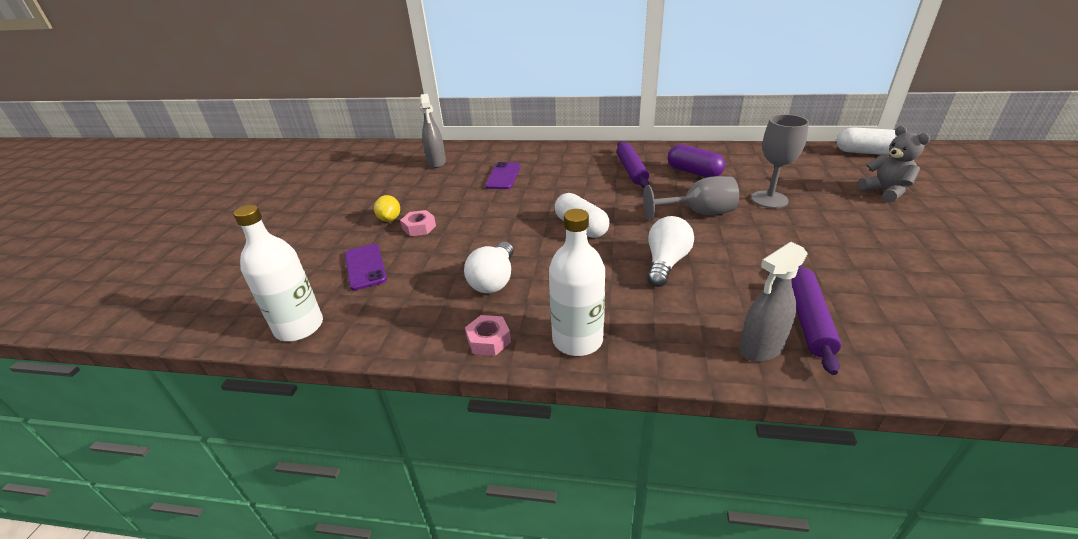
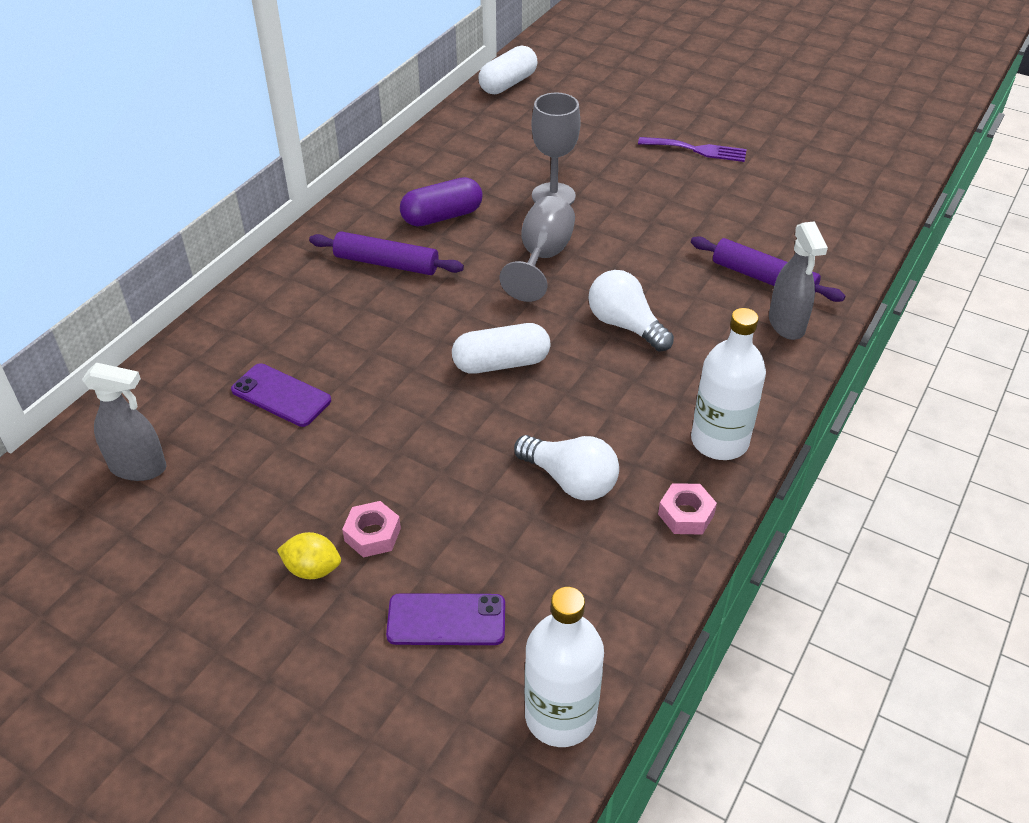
camera: 70 degrees left, 10 degrees up
(885, 192) = (597, 121): grey teddy bear -> none
(933, 242) = (697, 150): none -> purple fork

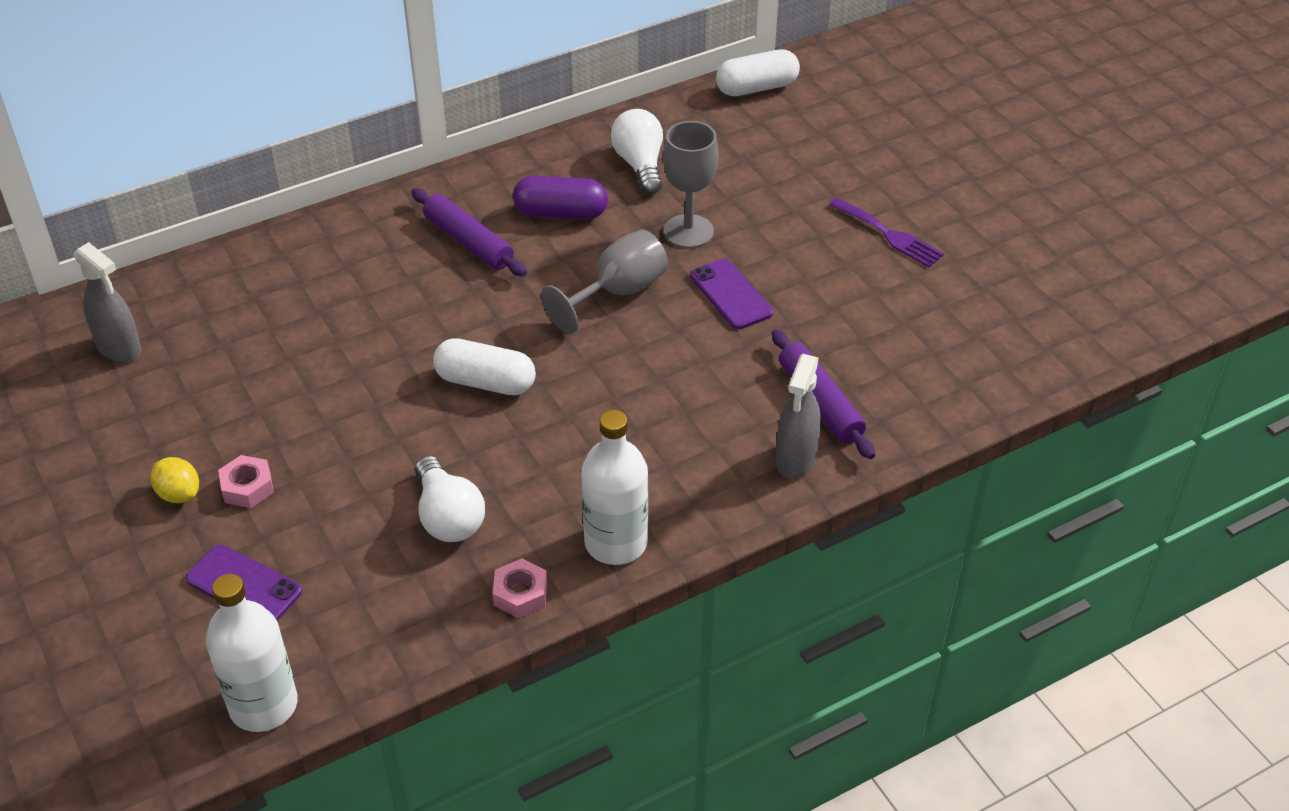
camera: 30 degrees right, 0 degrees up
(281, 395) = (276, 332): purple phone -> purple phone (731, 294)
(625, 325) = (634, 393): white light bulb -> white light bulb (640, 165)

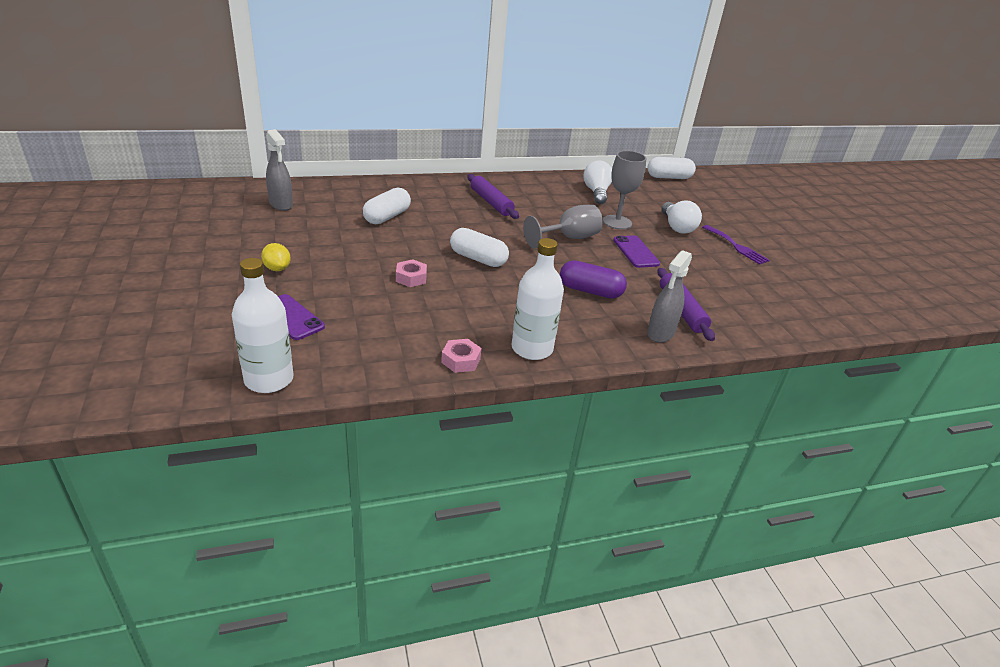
camera: 10 degrees right, 10 degrees down
(247, 487) = (318, 274): pink nut -> pink nut (411, 278)
(307, 327) = (387, 217): none -> white capsule
(448, 517) = (430, 313): white light bulb -> white light bulb (677, 227)
(561, 213) = (546, 201): purple capsule -> purple capsule (590, 291)

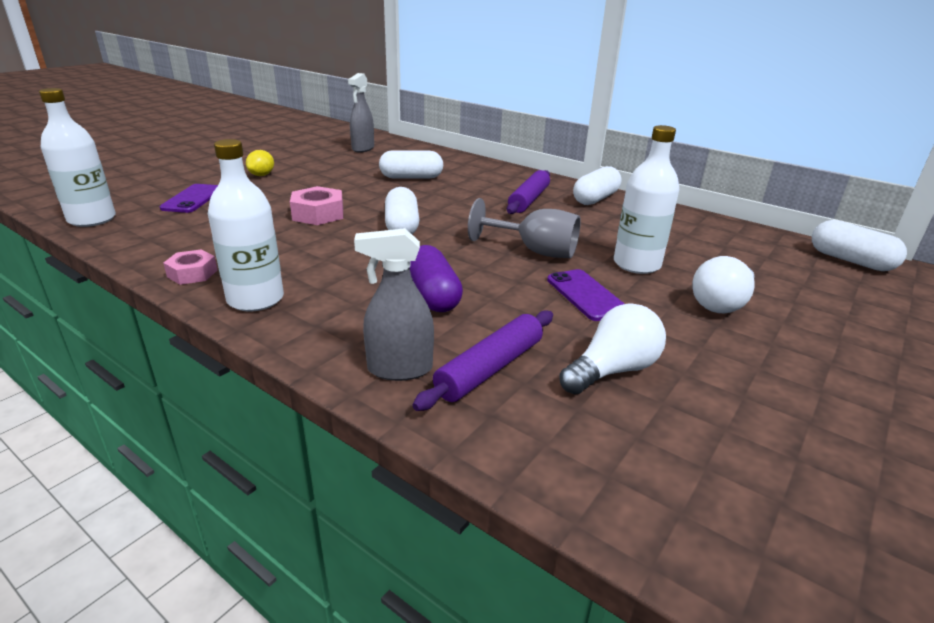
camera: 55 degrees right, 5 degrees down
(411, 278) = (318, 214): pink nut -> pink nut, size x1.50
(518, 185) = (595, 199): none -> white capsule
(596, 192) = (681, 234): white light bulb -> white light bulb (612, 370)
(617, 222) = (636, 264): grey goblet -> white bottle
(635, 252) = (586, 295): purple phone -> purple phone turned 60 degrees counterclockwise
(736, 246) = (781, 365): purple fork -> none

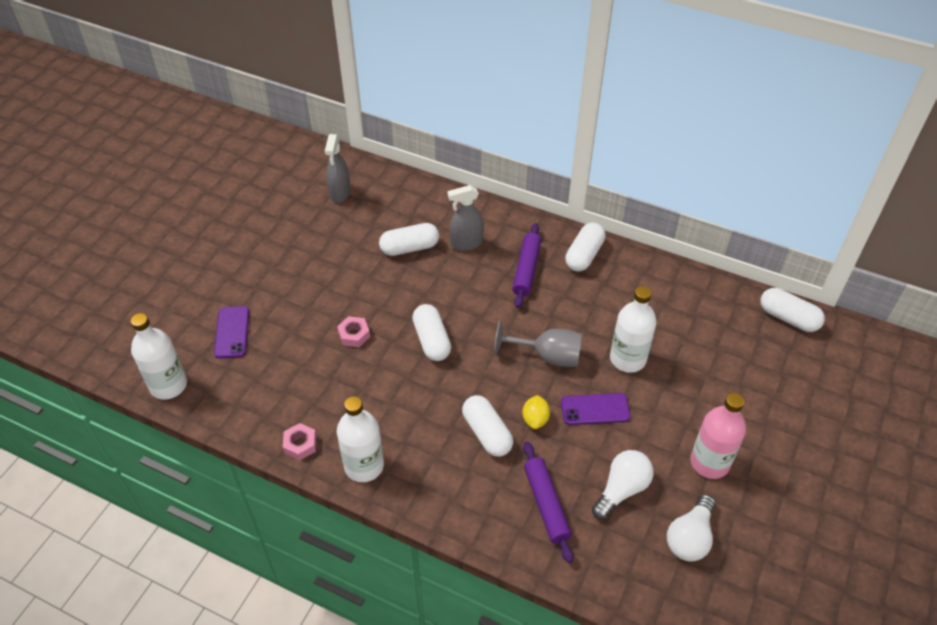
camera: 10 degrees left, 20 degrees up
(262, 175) = (269, 273): yellow lemon -> yellow lemon (535, 419)
(318, 214) = (354, 335): pink nut -> pink nut, size x0.67
(399, 369) = (490, 517): grey spray bottle -> grey spray bottle (466, 243)
(433, 295) = (487, 433): purple capsule -> white capsule
(490, 368) = (546, 504): purple rolling pin -> purple rolling pin turned 45 degrees counterclockwise
(586, 295) = (595, 409): purple phone -> purple phone turned 60 degrees counterclockwise
(721, 303) = (690, 399): white light bulb -> white light bulb (690, 537)
(755, 363) = (709, 462): none -> pink bottle

